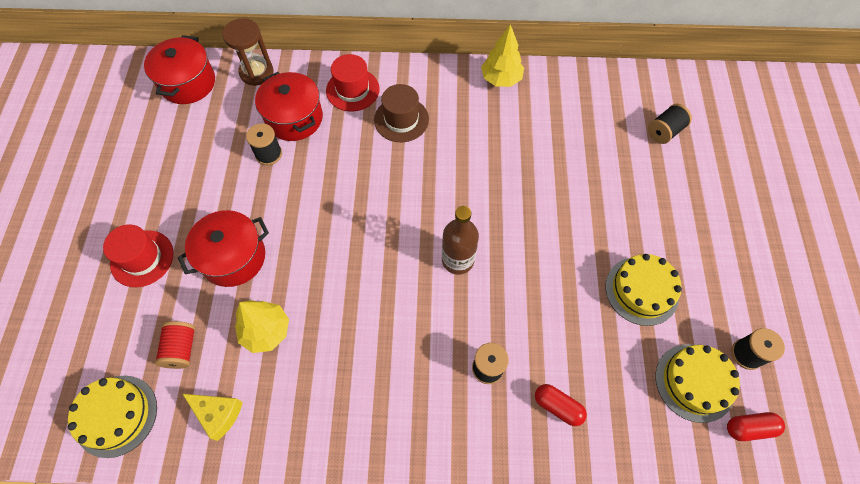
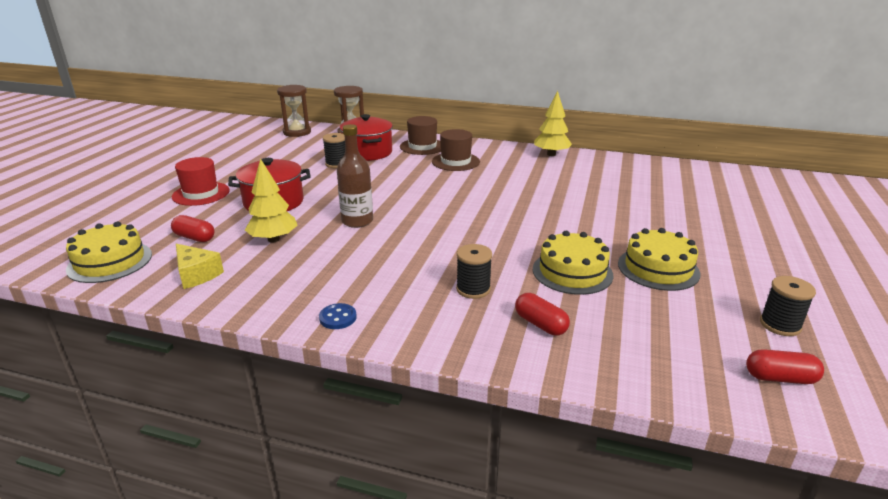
camera: 15 degrees right, 35 degrees down
(181, 349) = (194, 237): red spool -> red capsule
(188, 83) = (297, 132): red pot -> brown hourglass
(352, 90) = (422, 146): red hat -> brown hat
(382, 445) = (338, 318): none -> blue button
(458, 260) = (472, 228): brown bottle -> brown bottle (357, 221)
(664, 131) = (701, 191): black spool -> none
(694, 382) = (710, 334): yellow cake -> yellow cake (572, 272)

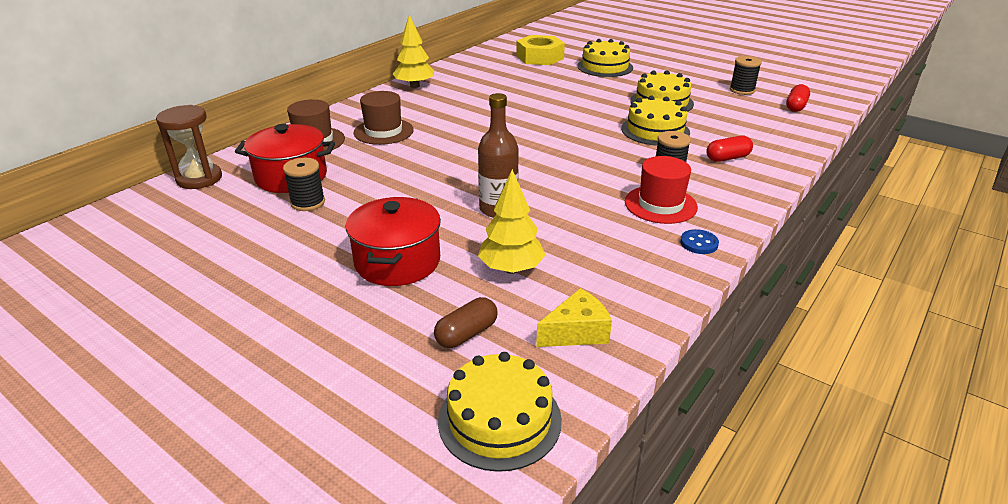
camera: 70 degrees left, 5 degrees up
(194, 237) = (466, 334): red capsule -> brown capsule
(201, 194) = (306, 327): red hat -> red hat (660, 204)
(297, 132) = (128, 221): brown hourglass -> none
(694, 188) = (540, 57): none -> yellow nut
(720, 224) = (605, 67): none -> yellow cake

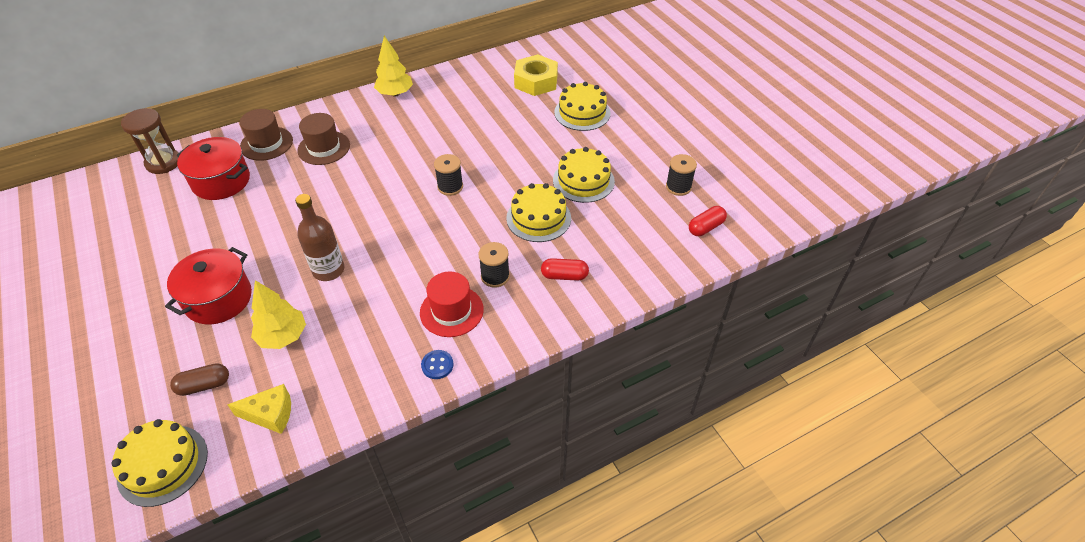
camera: 25 degrees right, 15 degrees up
(308, 202) = (210, 214): black spool -> black spool (450, 187)

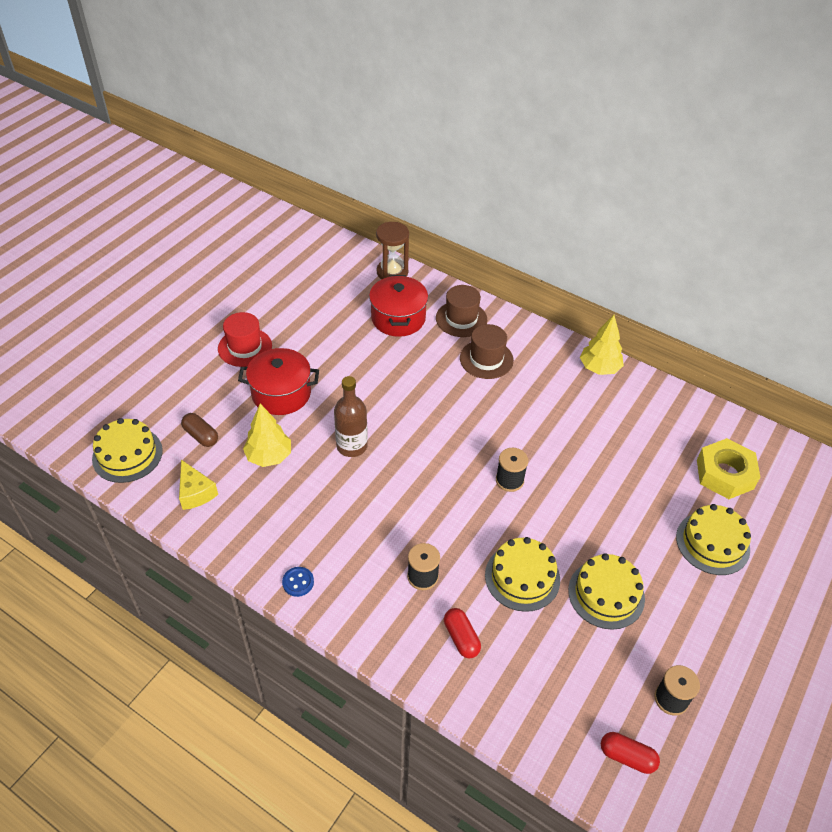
camera: 60 degrees right, 0 degrees up
(451, 311) = (361, 562): red hat -> red hat (245, 347)

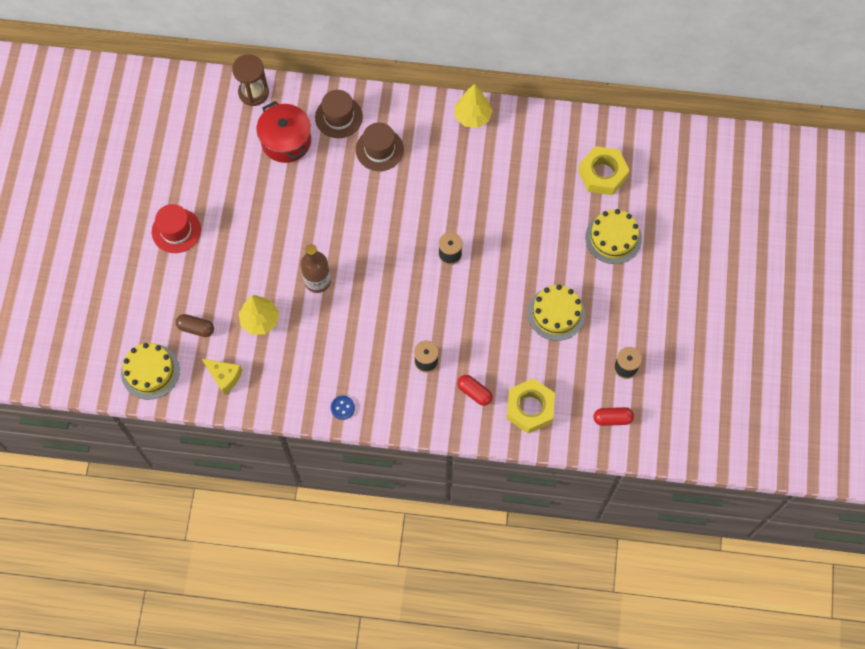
camera: 25 degrees left, 20 degrees up
(281, 394) = (234, 261): red pot -> none
(522, 577) = (494, 328): yellow cake -> none
(522, 690) = (530, 408): none -> yellow nut

